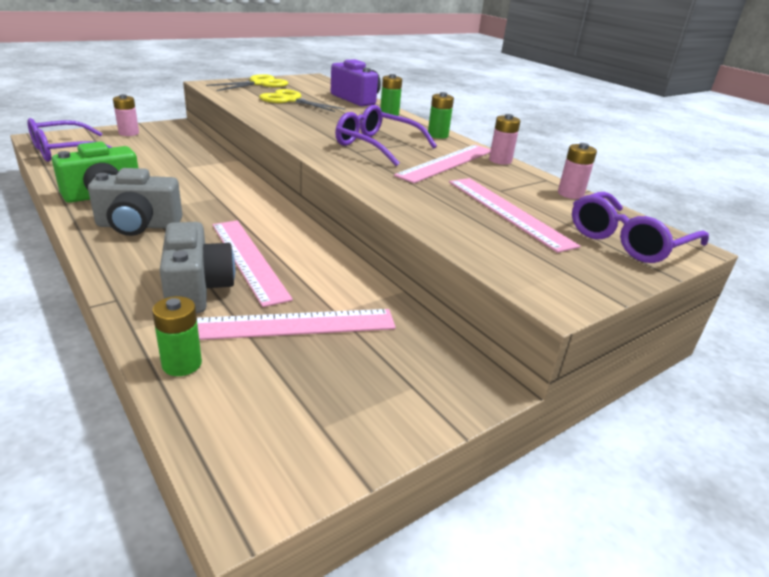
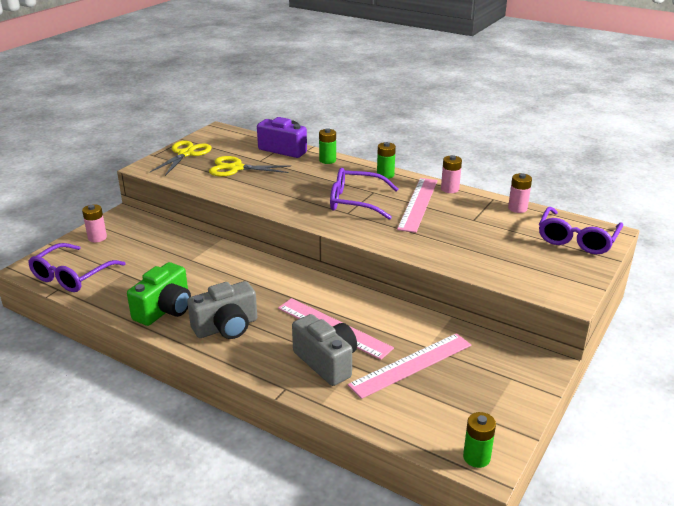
camera: 20 degrees left, 0 degrees up
(182, 364) = (376, 413): green battery -> green battery (476, 457)
(507, 212) = (494, 239): pink ruler -> none

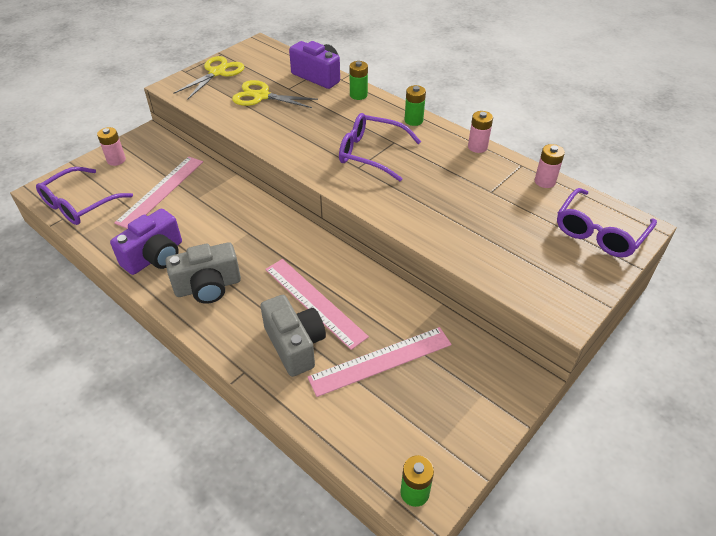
camera: 10 degrees right, 15 degrees up
(165, 309) = (155, 257): green camera -> purple camera
(418, 204) = (437, 163): pink ruler -> pink ruler (161, 191)

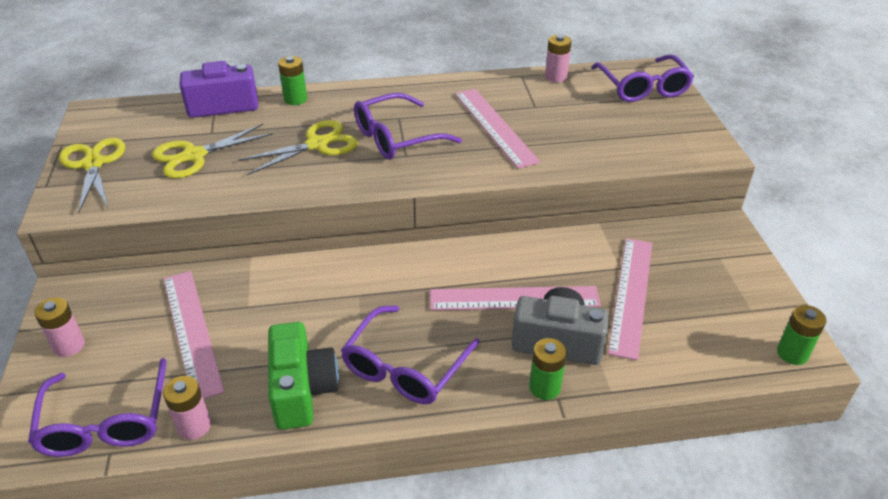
camera: 50 degrees left, 5 degrees down
(155, 257) = (302, 390): purple camera -> green camera
(208, 287) = (405, 367): grey camera -> purple glasses
(324, 129) = (317, 144): none -> yellow scissors
(413, 120) = (384, 91): green battery -> green battery (544, 387)
(440, 186) = (494, 126): none -> pink ruler
(477, 147) = (469, 81): pink battery -> pink battery (194, 426)

